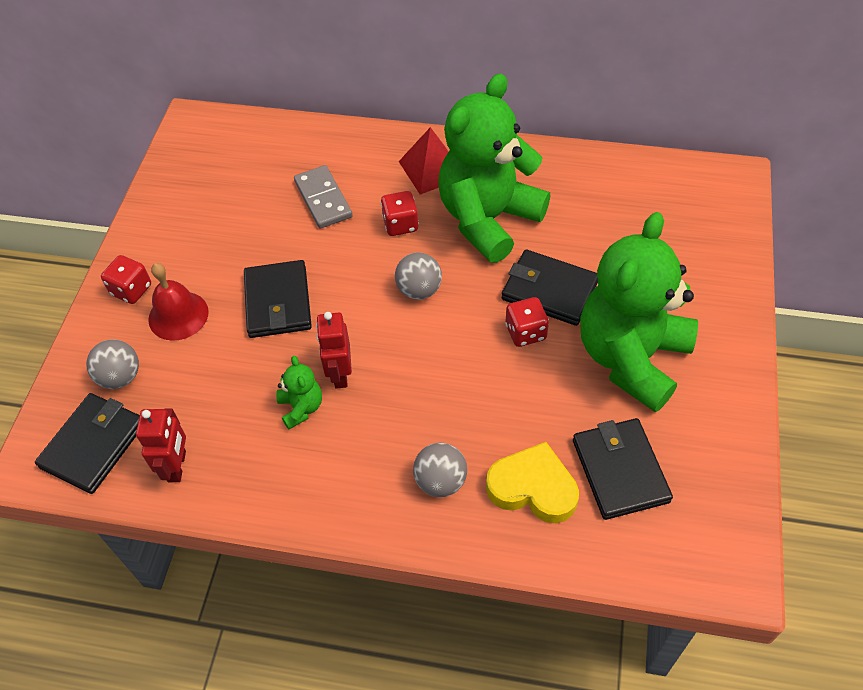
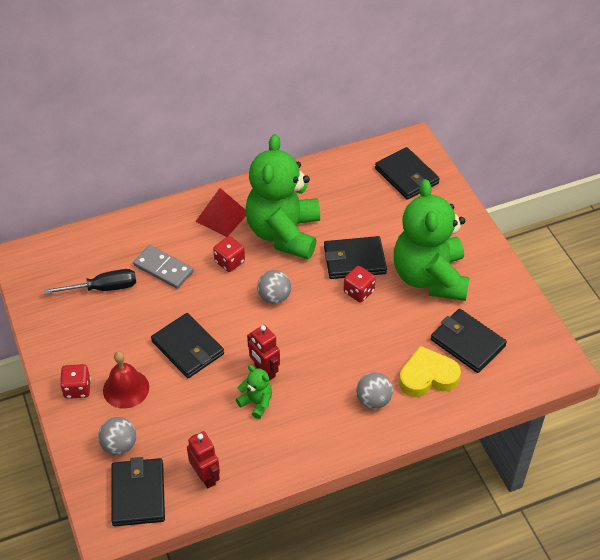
camera: 35 degrees left, 5 degrees down
(245, 192) = (103, 288): none -> black screwdriver
(694, 215) = (406, 176): none -> black wallet

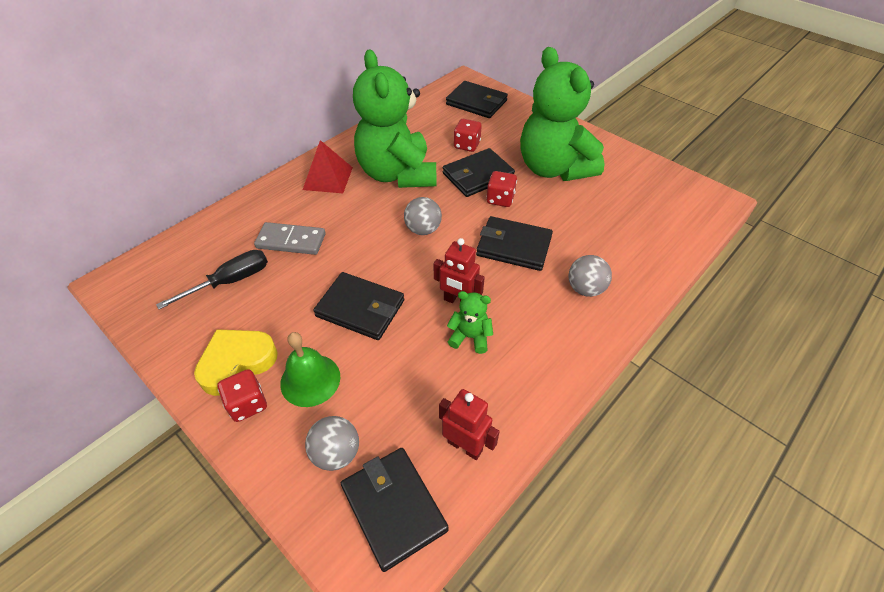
camera: 25 degrees left, 0 degrees up
(126, 388) = (310, 380): red bell -> green bell
(229, 262) = (358, 213): red dice -> red dice (467, 145)
(427, 376) = (617, 249): yellow heart -> yellow heart (237, 363)
(467, 343) = (627, 208): black wallet -> black wallet (513, 246)

